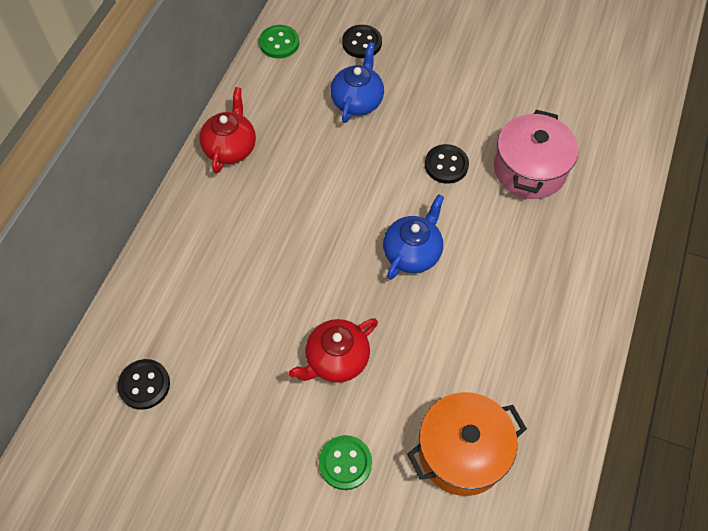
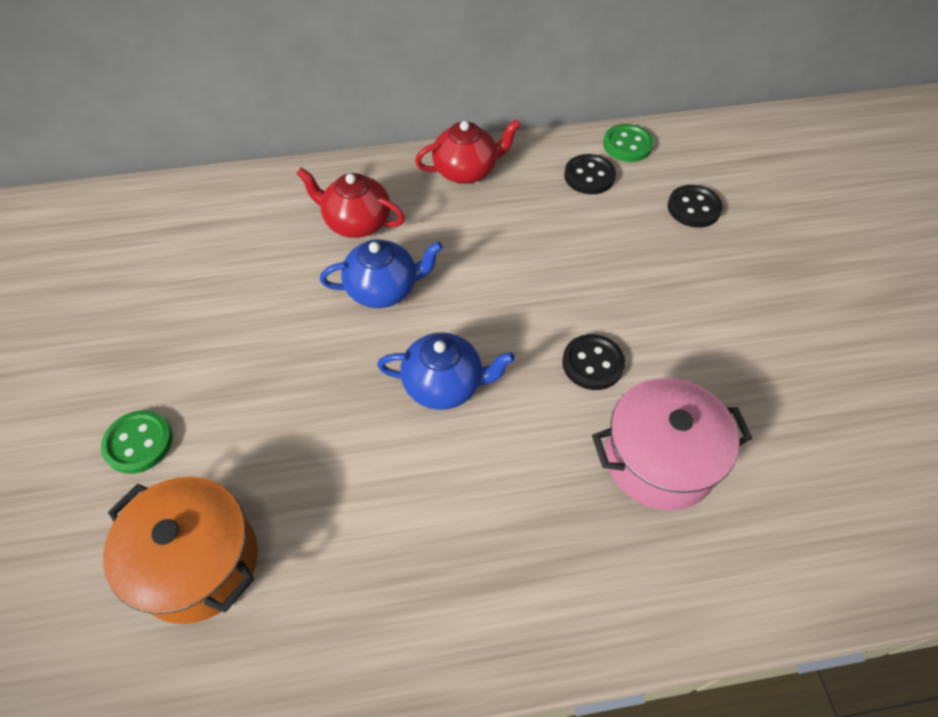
camera: 60 degrees right, 5 degrees down
(144, 385) = (162, 237): black button -> black button (589, 176)
(336, 360) = (263, 376): red teapot -> red teapot (356, 222)
(357, 101) = (611, 240): blue teapot -> blue teapot (384, 289)

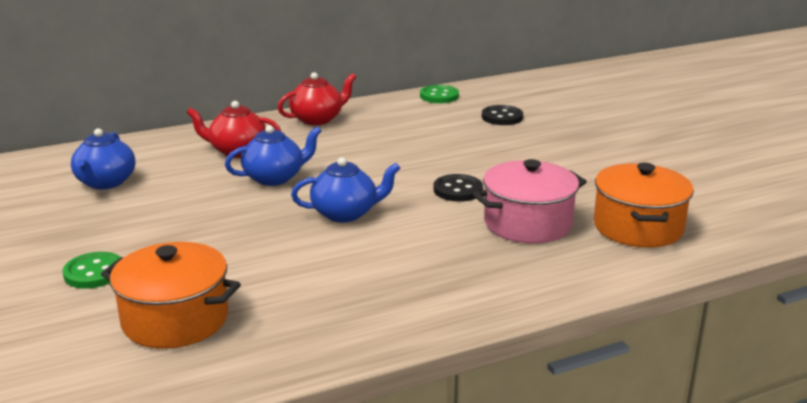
camera: 15 degrees left, 30 degrees down
(197, 260) = (105, 182): none -> blue teapot
(589, 176) = (416, 112): black button -> none
(801, 502) = (638, 227): none -> orange pot

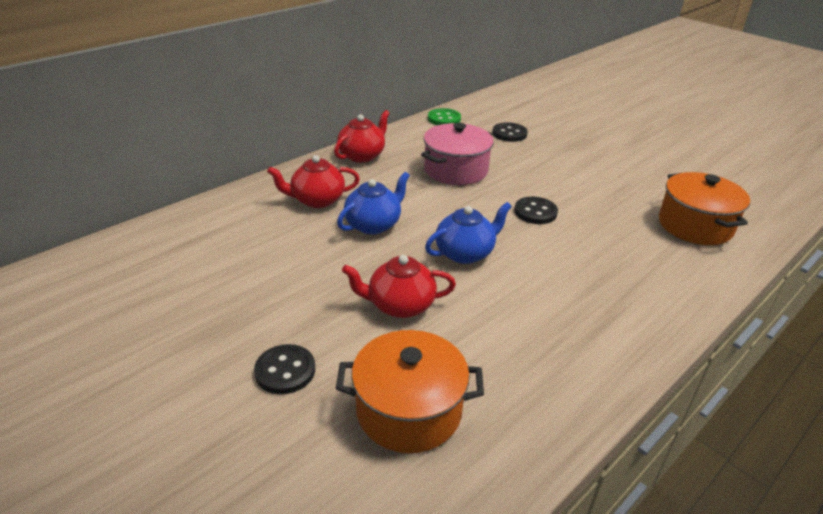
camera: 20 degrees left, 10 degrees up
(94, 272) = (285, 371): green button -> black button
(105, 182) = (216, 257): blue teapot -> none
(240, 244) = (400, 305): none -> red teapot
(528, 223) = (615, 237): pink pot -> pink pot (456, 170)

